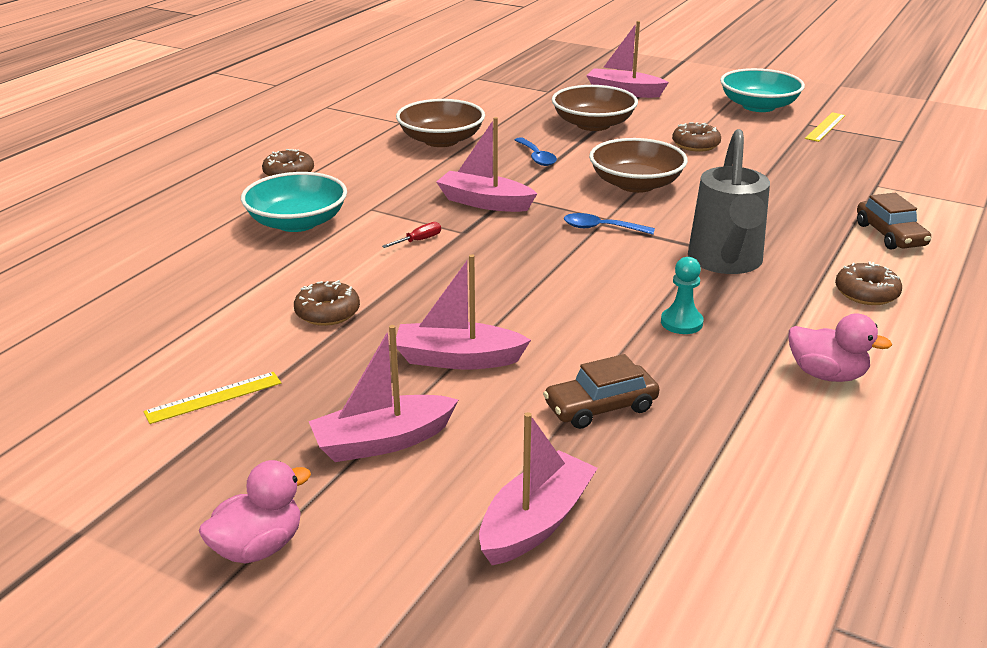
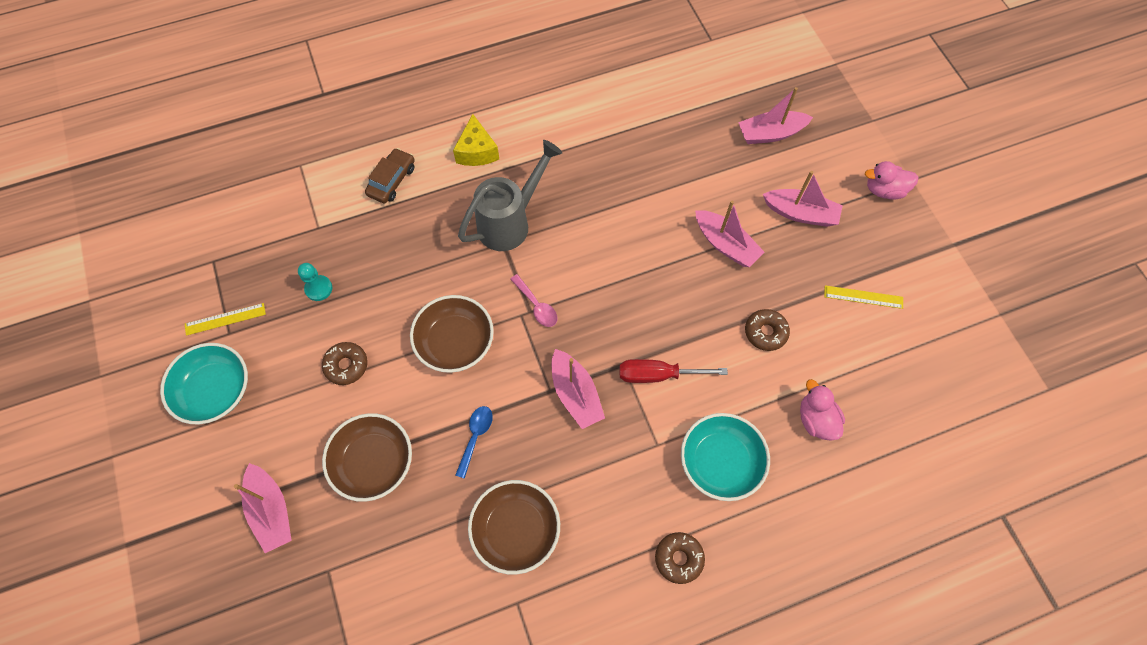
camera: 140 degrees left, 35 degrees up
(418, 240) = (658, 375): red screwdriver -> red screwdriver, size x2.01
(600, 407) = (689, 170): brown car -> none
(601, 228) = (536, 306): blue spoon -> pink spoon
(681, 323) = (592, 194): turquoise pawn -> turquoise pawn (319, 288)
(826, 375) = (571, 121): pink duck -> pink duck (816, 419)
(866, 293) = (477, 151): brown donut -> yellow cheese

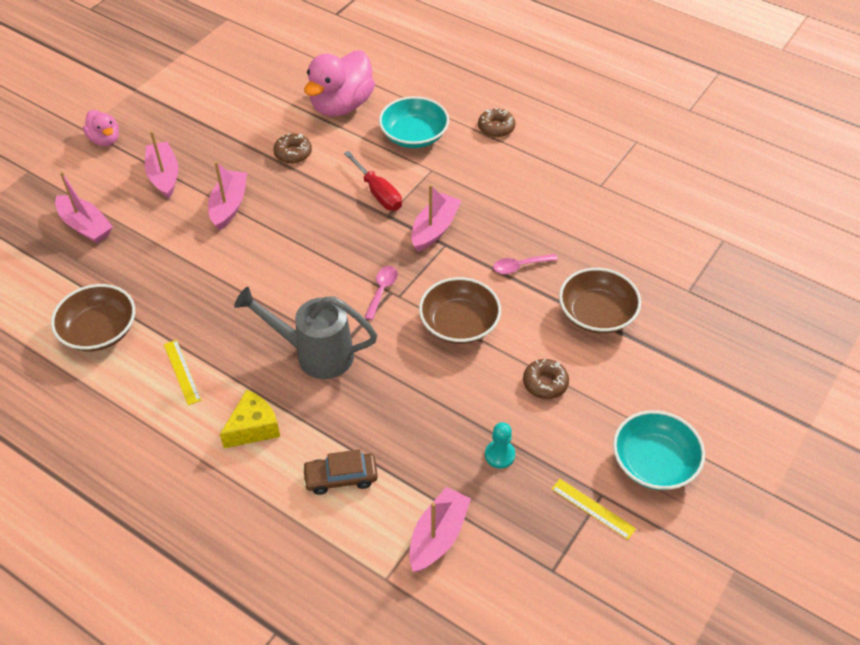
camera: 125 degrees left, 15 degrees down
(271, 511) = (691, 351): pink boat -> pink boat (438, 536)
(475, 437) = (520, 266): blue spoon -> pink spoon
(516, 530) = (558, 209): brown bowl -> brown bowl (99, 331)
(816, 419) = (341, 105): pink duck -> pink duck, size x1.85
(863, 297) = (220, 117): yellow ruler -> yellow ruler (182, 372)

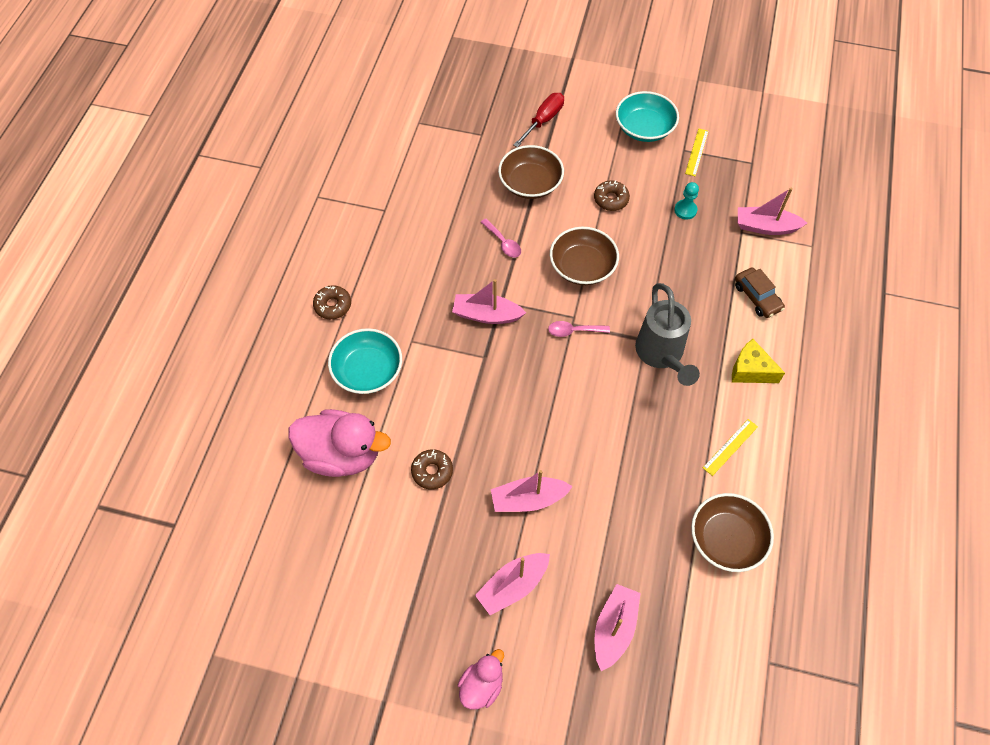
camera: 110 degrees left, 10 degrees up
(378, 193) = (459, 374): red screwdriver -> red screwdriver (543, 120)

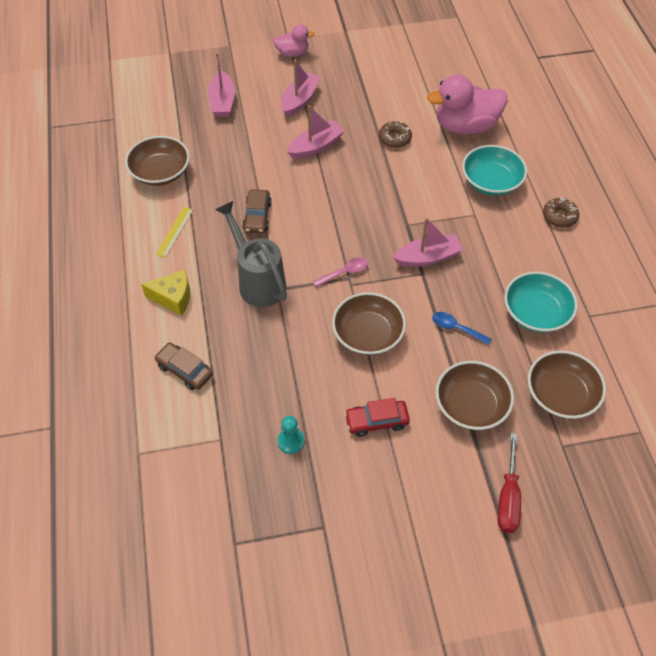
camera: 155 degrees right, 5 degrees down
(456, 165) = (561, 394): none -> brown bowl
(481, 685) = (292, 53): pink duck -> pink duck turned 105 degrees counterclockwise
(503, 243) = (456, 328): pink spoon -> blue spoon
(611, 199) = (376, 421): brown donut -> red car
(634, 430) = (257, 216): none -> brown car
(644, 128) = (384, 540): turquoise bowl -> turquoise bowl (536, 313)
(696, 152) = (307, 530): yellow ruler -> none
(765, 227) = (195, 456): pink boat -> none

